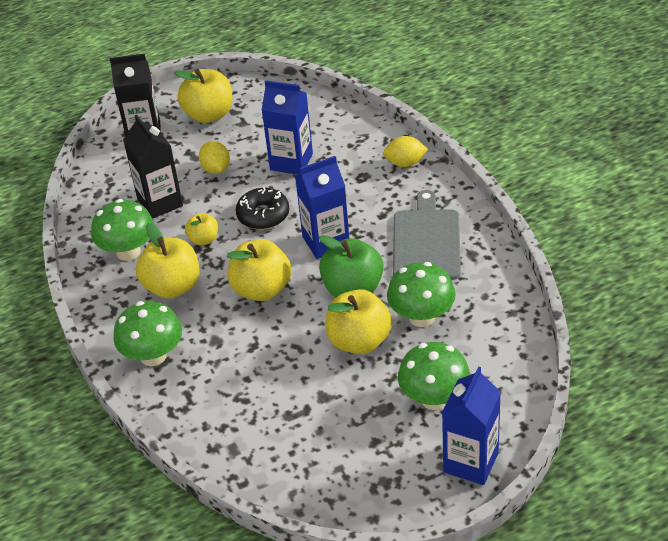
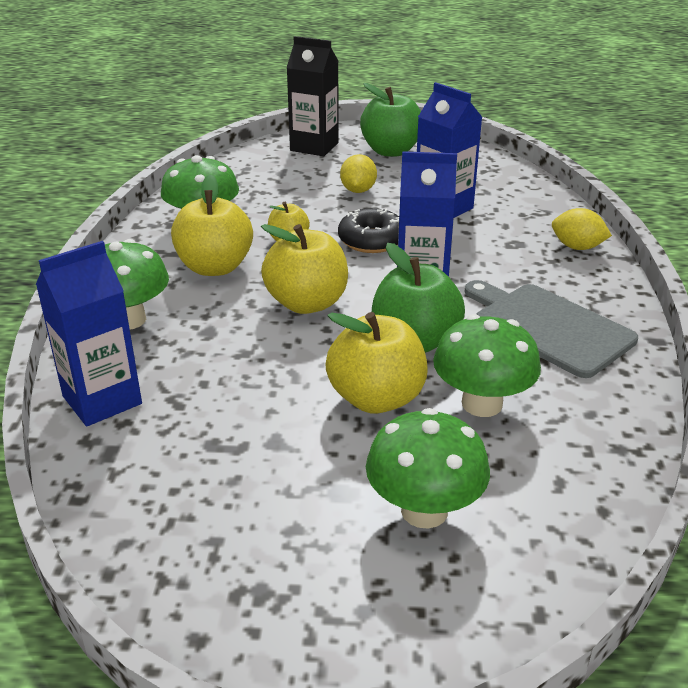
camera: 25 degrees right, 10 degrees down
(160, 202) = (275, 198): black carton -> none
(209, 114) = (391, 151): yellow apple -> green apple
(426, 242) = (548, 327): grey cutting board -> grey cutting board turned 75 degrees counterclockwise
(471, 462) = (413, 630): blue carton -> blue carton (102, 400)

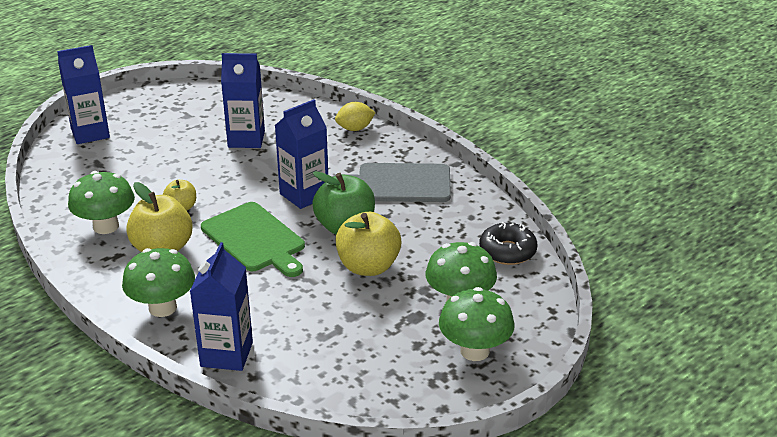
camera: 45 degrees left, 0 degrees up
(307, 303) = (255, 239): yellow apple -> green cutting board
(314, 147) = (90, 133): black carton -> blue carton
(358, 190) = (173, 152): yellow lemon -> none
(371, 240) = (234, 182): black donut -> black donut (507, 251)
(391, 151) = (151, 113): green apple -> none
(482, 404) = (420, 240): green mushroom -> green mushroom (474, 351)

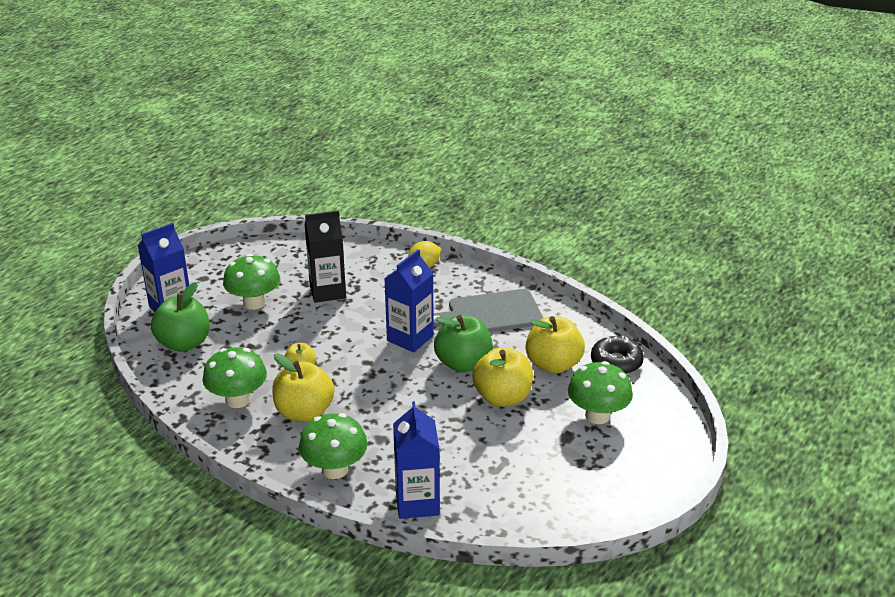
camera: 15 degrees left, 0 degrees up
(84, 167) = (184, 343): none -> green apple
(246, 139) = (327, 291): blue carton -> black carton
(255, 239) = (386, 388): green cutting board -> none
(438, 243) = (553, 364): none -> yellow apple
(474, 351) = (632, 458): green mushroom -> green mushroom (254, 303)

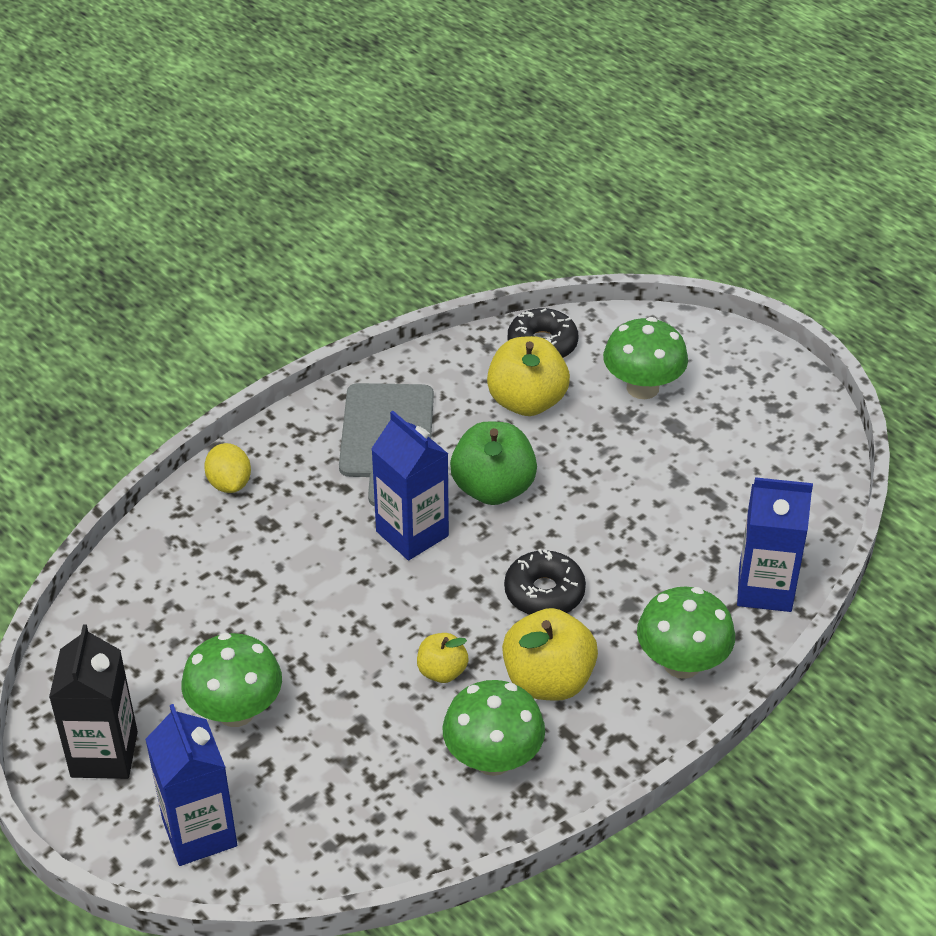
camera: 75 degrees left, 10 degrees up
(184, 343) = (315, 820): green apple -> none
(327, 291) = (246, 611): black carton -> black carton (104, 754)
(378, 399) = (544, 593): none -> black donut
(502, 397) = (580, 465): yellow apple -> none

